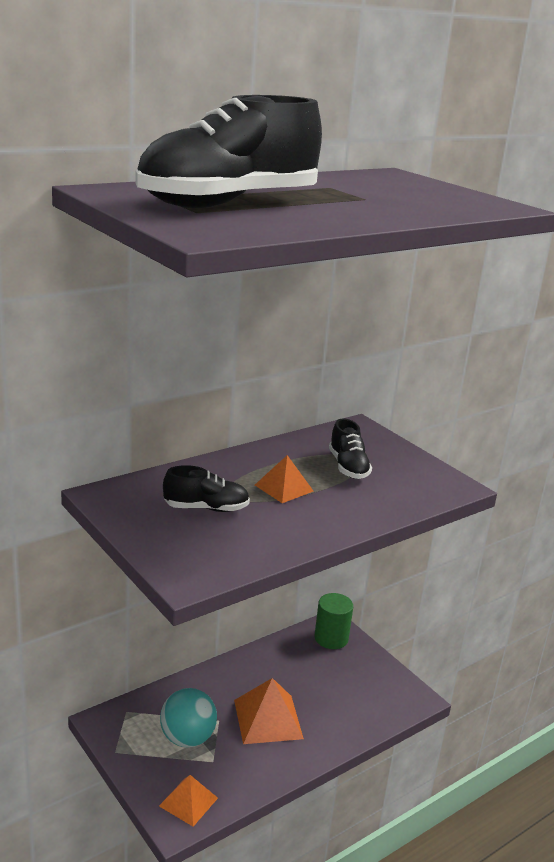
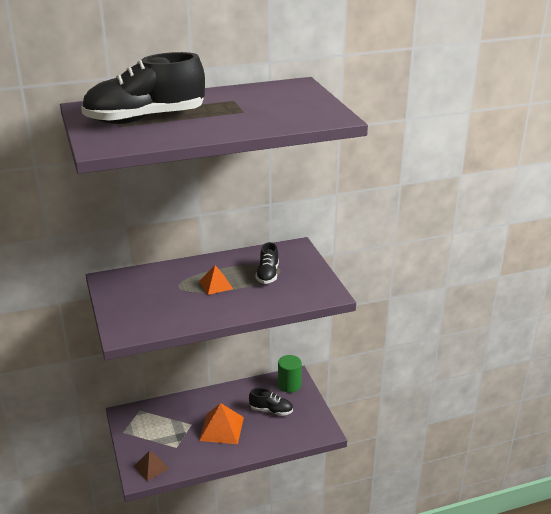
camera: 20 degrees right, 5 degrees up
(187, 738) = (167, 431): turquoise ball -> none
(188, 801) = (151, 467): orange pyramid -> brown pyramid
(206, 508) = (160, 293): black shoe -> black shoe (271, 410)

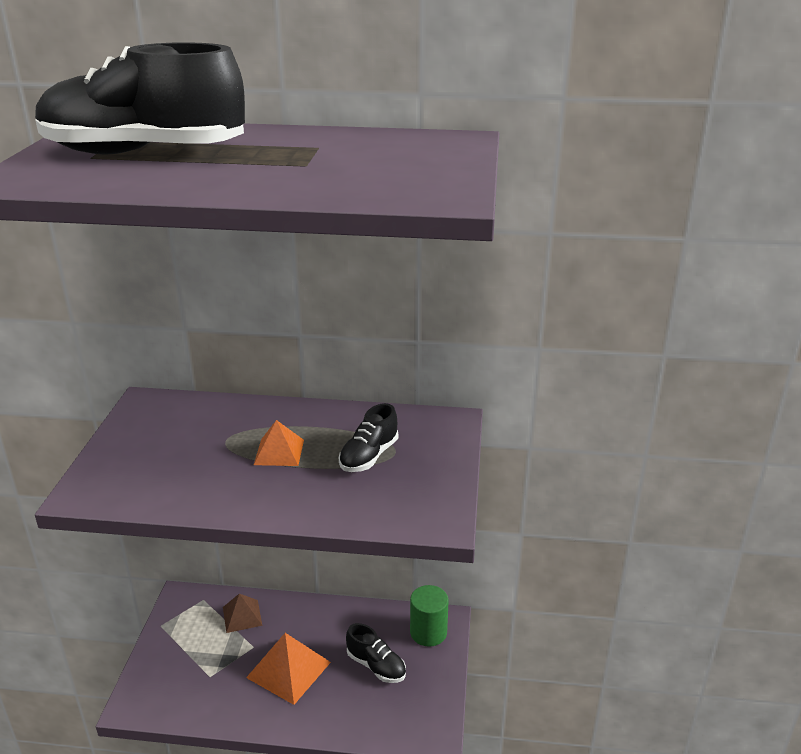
camera: 25 degrees right, 0 degrees up
(151, 467) = (157, 695): brown pyramid -> brown pyramid (242, 616)

